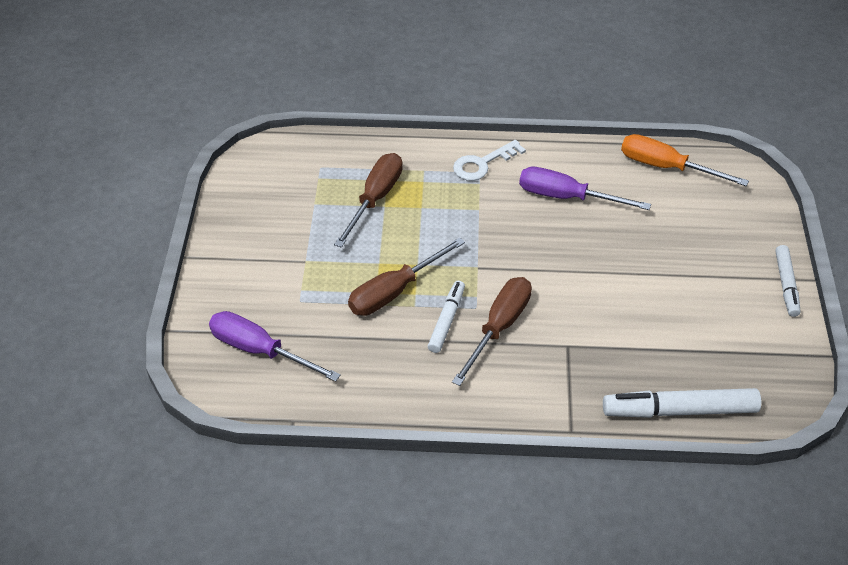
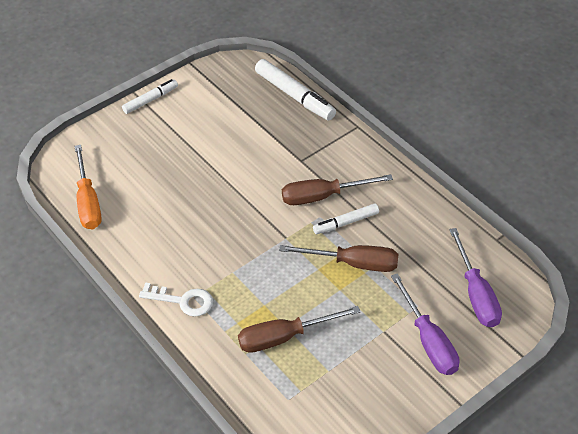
camera: 130 degrees left, 0 degrees up
(566, 197) = (172, 234): purple screwdriver -> purple screwdriver (428, 341)

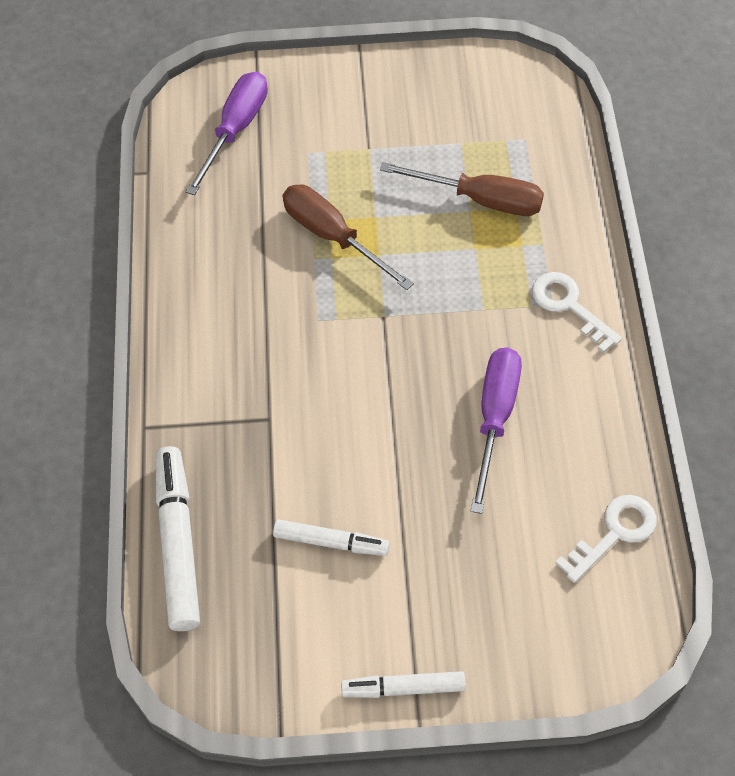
camera: 145 degrees left, 10 degrees up
(88, 202) = (614, 533): orange screwdriver -> white key
(323, 196) = (289, 345): brown screwdriver -> none
(346, 223) = (294, 292): white marker -> white marker (331, 542)
(428, 341) = (332, 114): purple screwdriver -> purple screwdriver (495, 418)

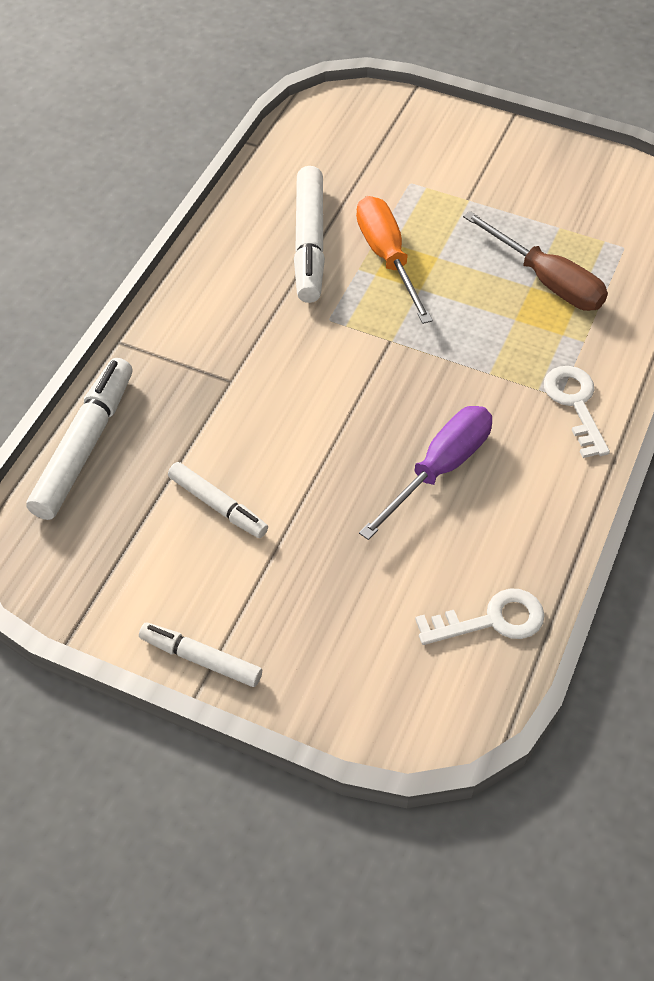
camera: 25 degrees right, 5 degrees down
(235, 130) = (357, 141): purple screwdriver -> none
(255, 252) = (309, 243): none -> white marker
(333, 237) = (387, 258): brown screwdriver -> orange screwdriver

